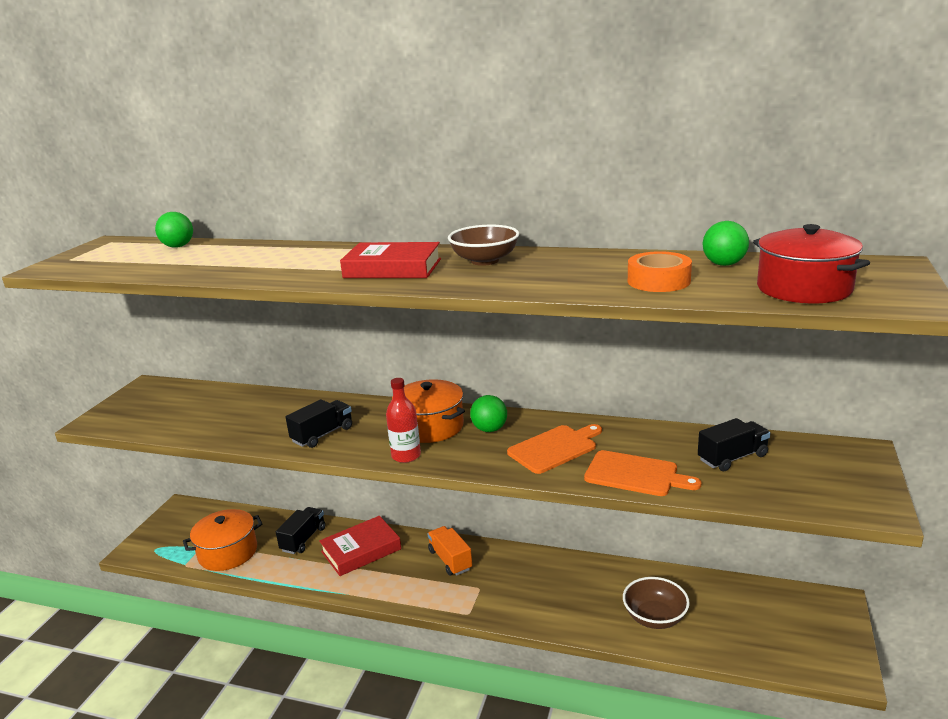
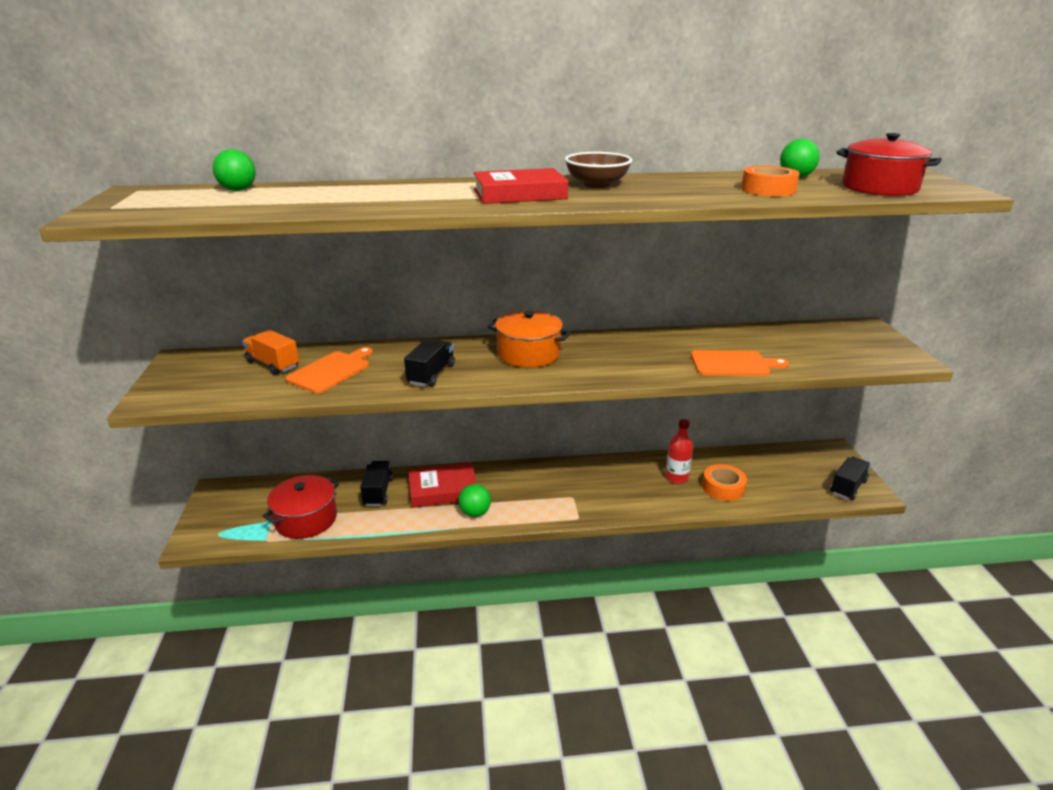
camera: 25 degrees left, 5 degrees up
(228, 552) = (306, 519): orange pot -> red pot
(361, 550) = (443, 490): red book -> red book turned 45 degrees clockwise
(406, 456) = (531, 379): red bottle -> red bottle (676, 477)
(450, 560) = (531, 481): orange truck -> orange truck (273, 364)
(489, 429) = (583, 349): green ball -> green ball (475, 513)
(554, 448) = (652, 355): orange cutting board -> orange cutting board (331, 371)
(655, 617) = (723, 487): brown bowl -> orange tape
(732, 458) = (789, 342): black truck -> black truck (848, 487)

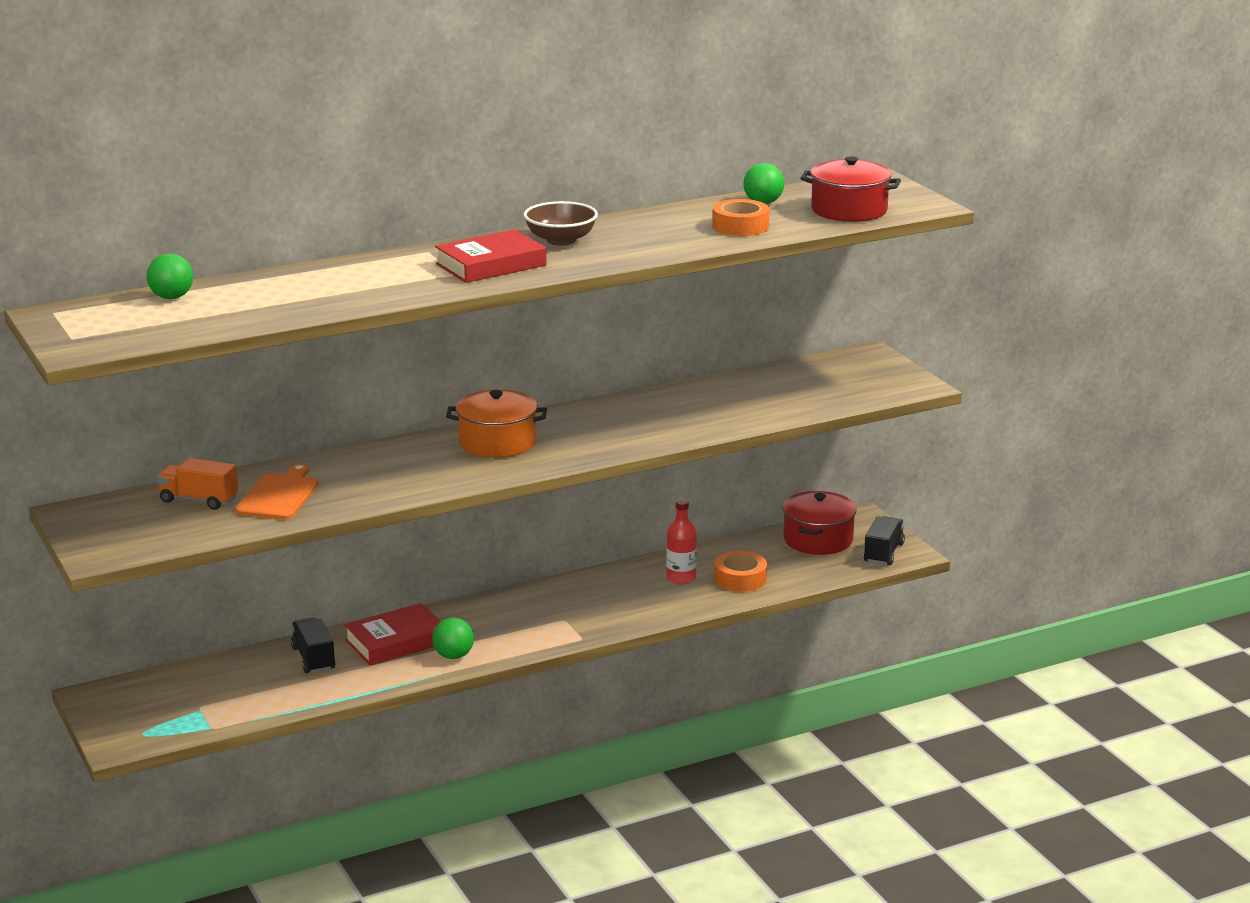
camera: 20 degrees left, 5 degrees down
(306, 519) = (244, 701): red pot -> red pot (818, 540)
(431, 375) = (402, 481): black truck -> none
(733, 364) = (732, 419): orange cutting board -> none

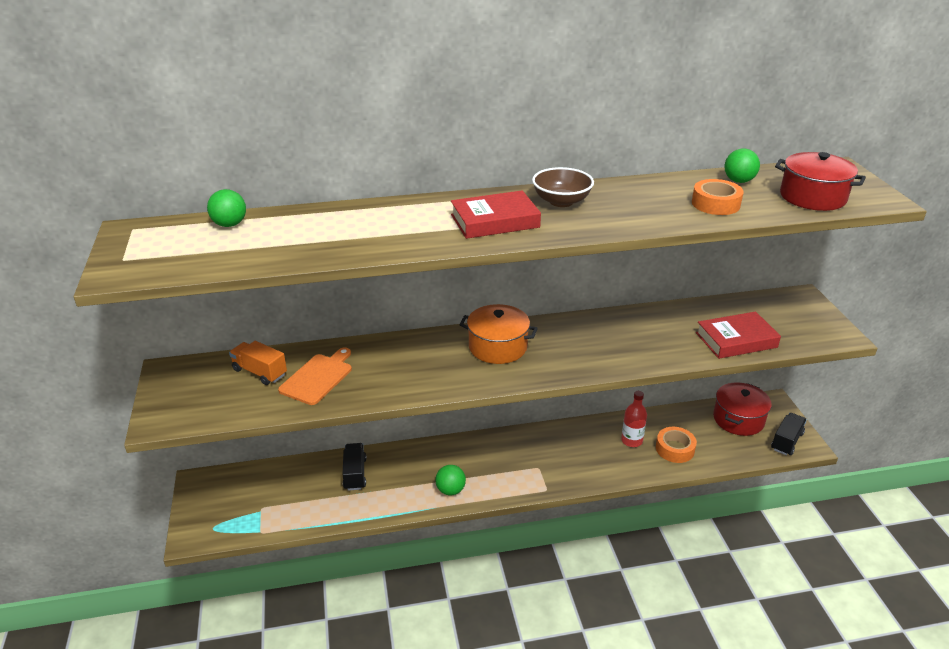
camera: 15 degrees right, 10 degrees up
(396, 641) = (416, 467): red book -> red book (736, 340)

